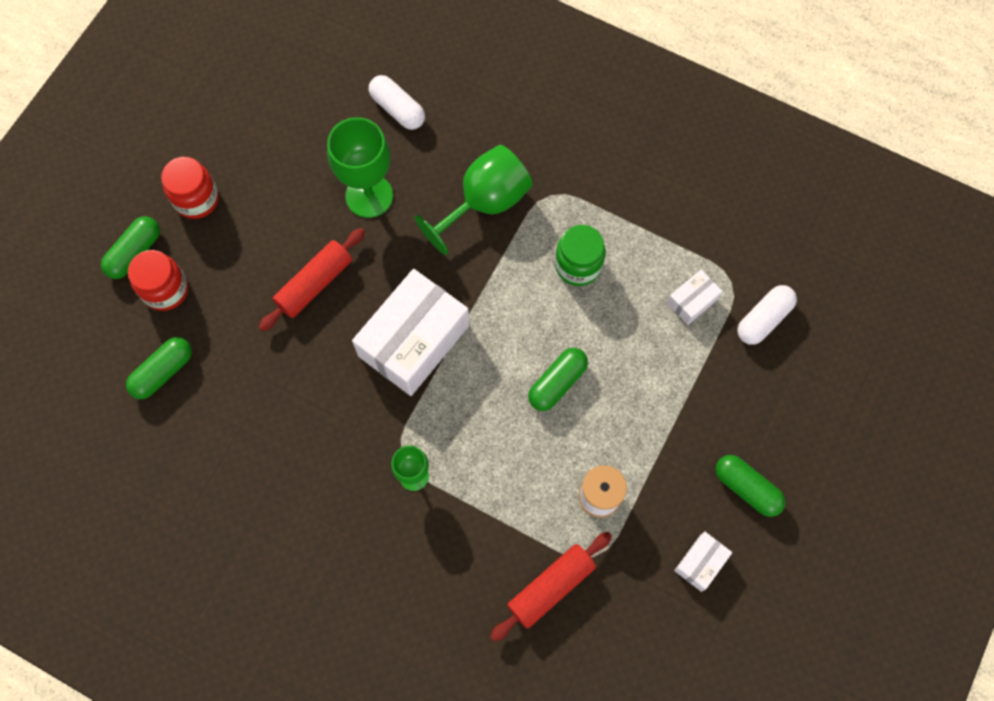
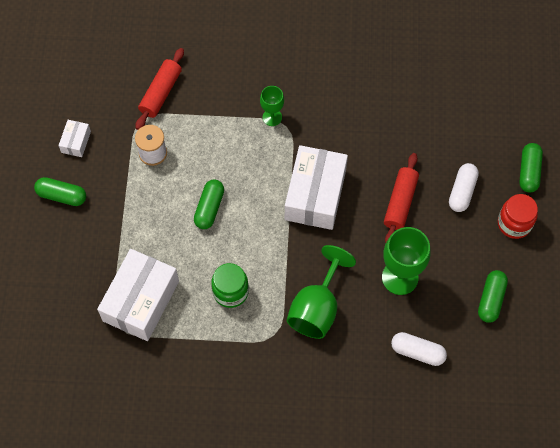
camera: 155 degrees right, 5 degrees down
(163, 372) = (459, 110): green capsule -> green capsule (491, 299)
(165, 290) = (492, 158): red jar -> none
(692, 301) = (141, 301): white box -> white box, size x2.19
(763, 319) = (87, 309): white capsule -> white capsule (462, 191)

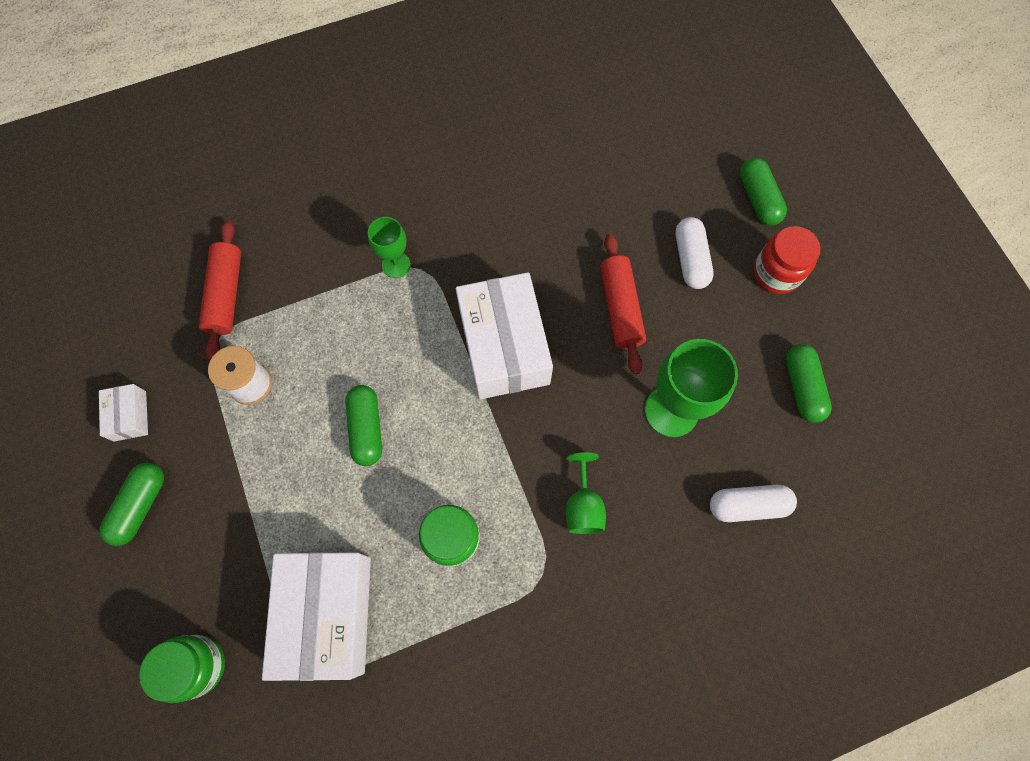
camera: 25 degrees left, 5 degrees up
(59, 295) = (198, 665): none -> green jar
(62, 195) = (140, 505): green capsule -> green capsule turned 60 degrees counterclockwise
(317, 308) = (583, 506): green goblet -> green goblet, size x0.57

